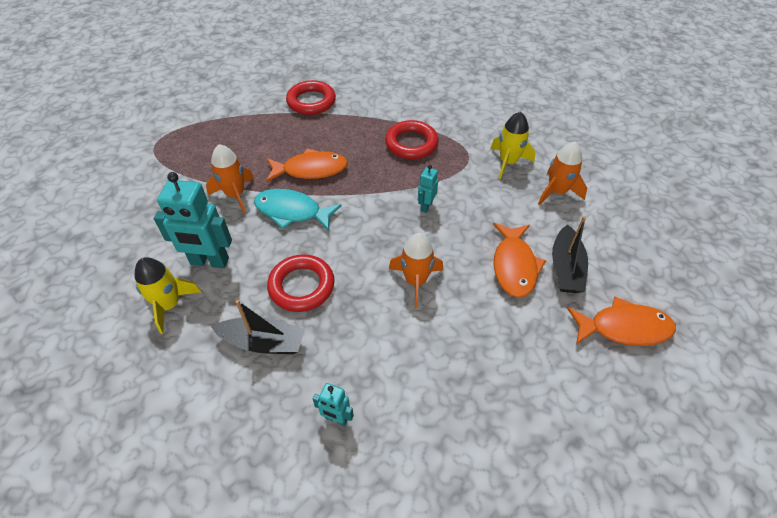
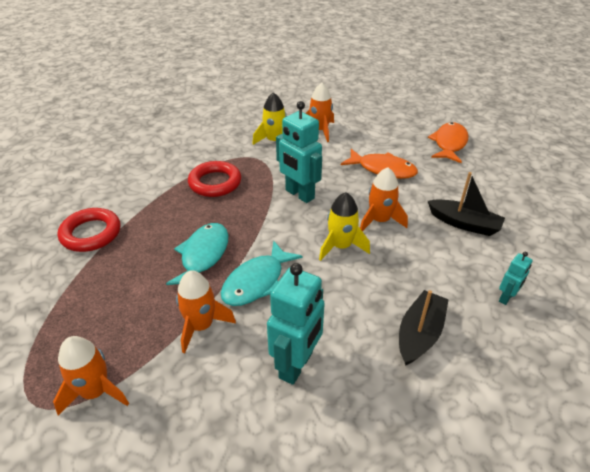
camera: 70 degrees left, 10 degrees down
(168, 165) = (95, 392): none -> orange rocket
(169, 305) = (347, 413): yellow rocket -> yellow rocket (341, 246)
(301, 286) = (360, 293): red ring -> none
(311, 170) = (203, 256): orange fish -> turquoise fish
(426, 206) = (299, 194): turquoise robot -> turquoise robot, size x1.99
(565, 268) = (393, 149): black boat -> black boat (464, 224)

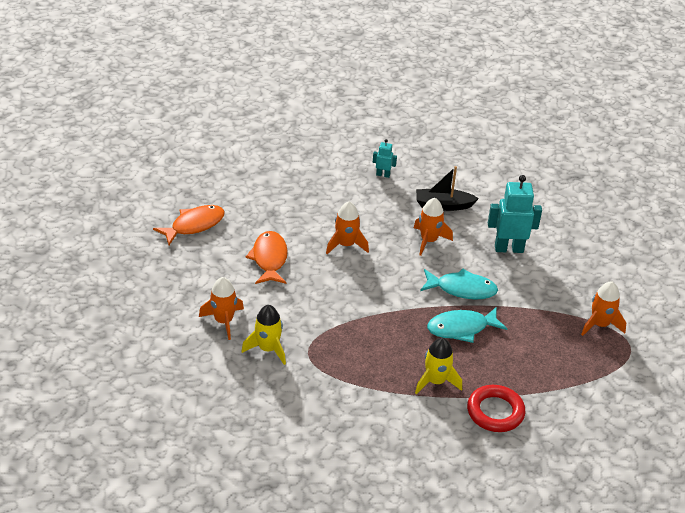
camera: 120 degrees left, 0 degrees up
(201, 326) = (519, 300): orange rocket -> orange rocket (429, 241)
(215, 183) = (369, 363): red ring -> none
(299, 194) = (345, 300): turquoise robot -> none
(341, 246) = (392, 258): yellow rocket -> yellow rocket (436, 381)
(449, 144) = (194, 225): orange fish -> orange fish turned 150 degrees clockwise
(464, 224) = (317, 201): black boat -> none

